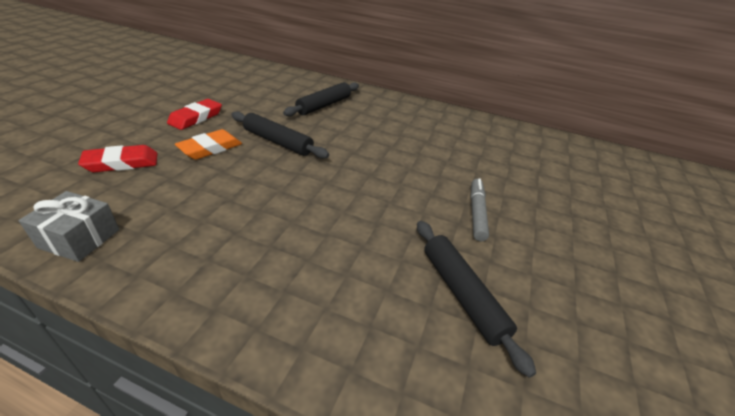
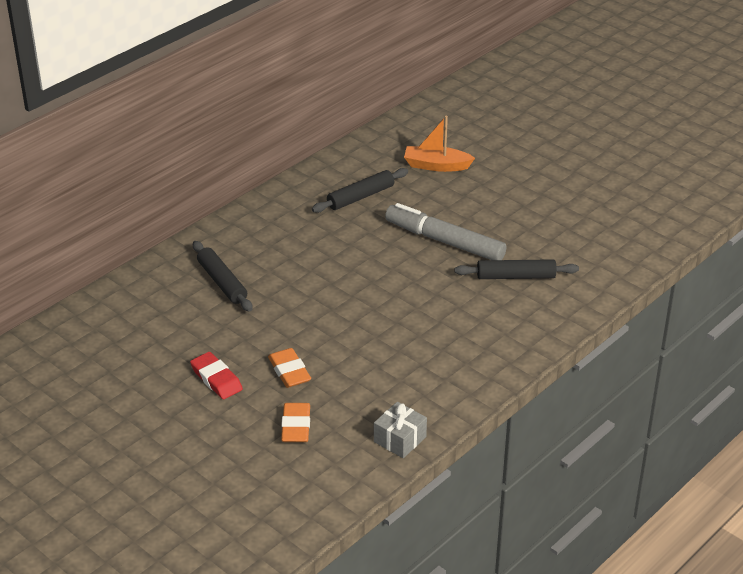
camera: 65 degrees left, 0 degrees up
(122, 163) = (296, 426): red eraser -> orange eraser
(277, 142) = (293, 327): black rolling pin -> black rolling pin (361, 197)
(476, 213) = (444, 241): grey marker -> grey marker, size x1.85
(594, 186) = (436, 166): none -> orange boat

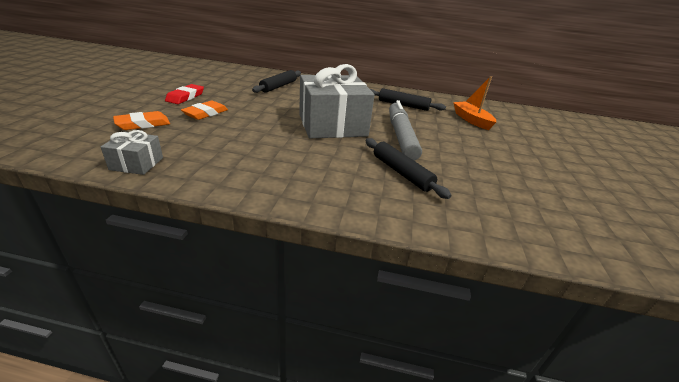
camera: 55 degrees right, 5 degrees down
(385, 280) = (332, 125): none -> grey gift

